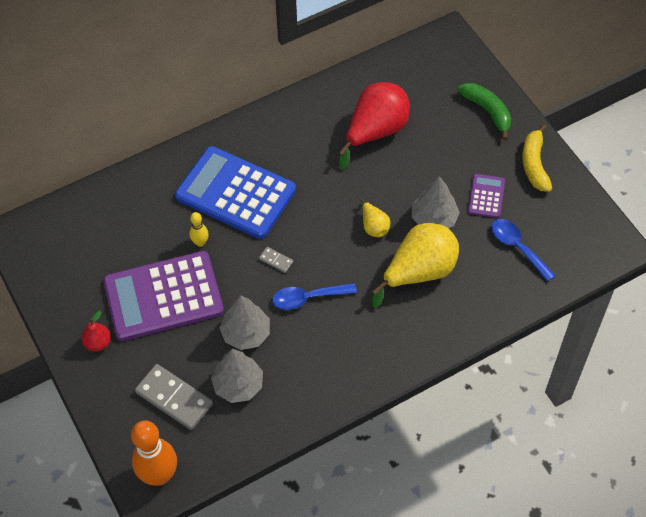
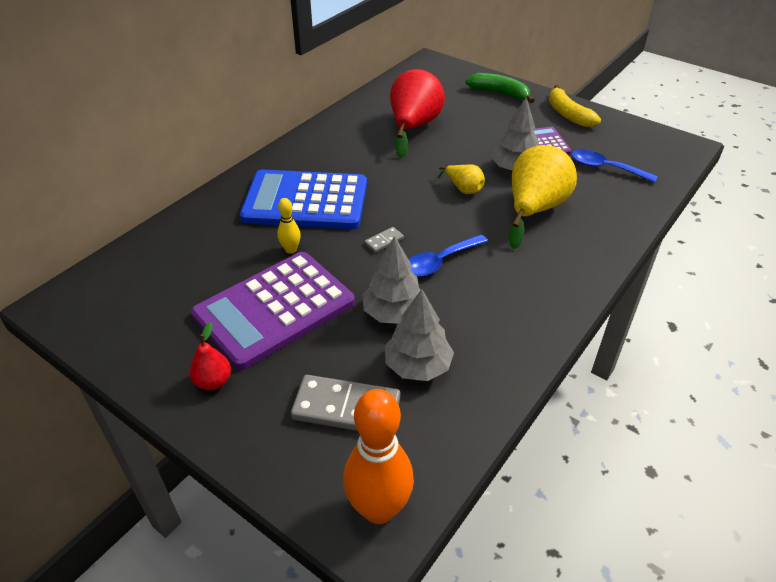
camera: 25 degrees left, 15 degrees down
(276, 260) = (384, 241): grey domino -> grey domino turned 45 degrees counterclockwise

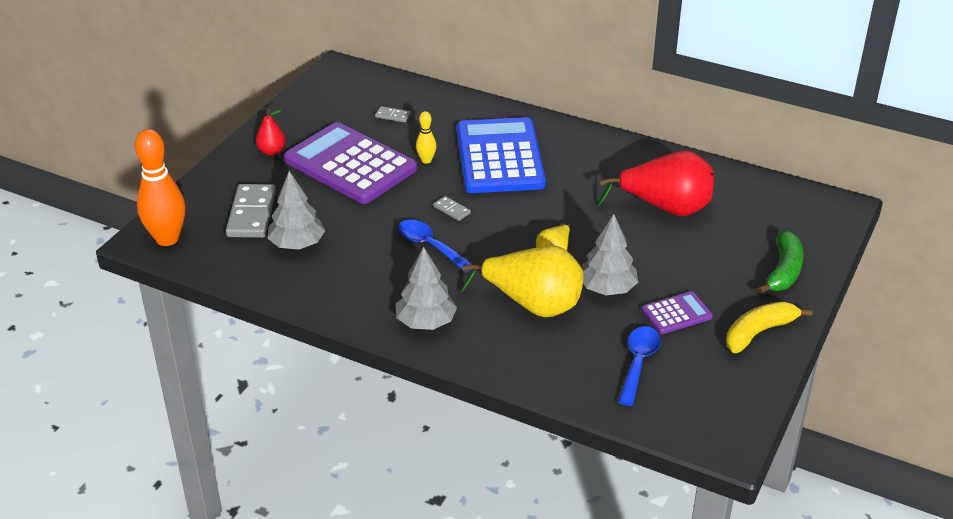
camera: 80 degrees right, 5 degrees down
(191, 266) = (393, 116): none -> grey domino
(394, 313) = (356, 226): grey tree -> grey tree (426, 322)

